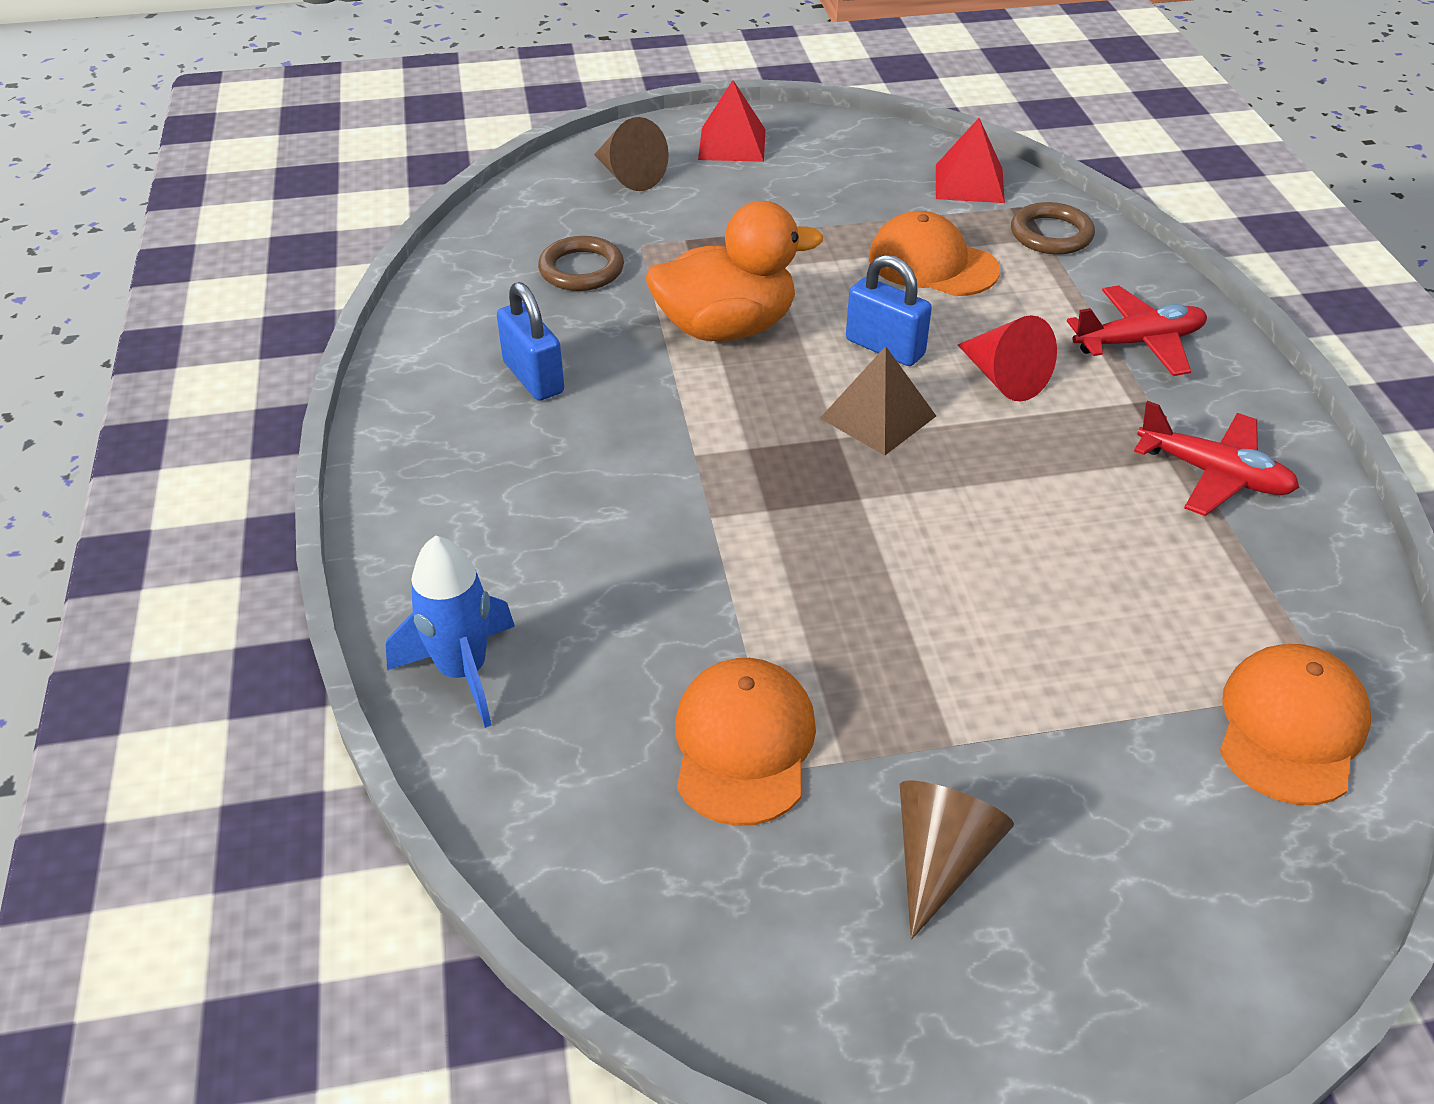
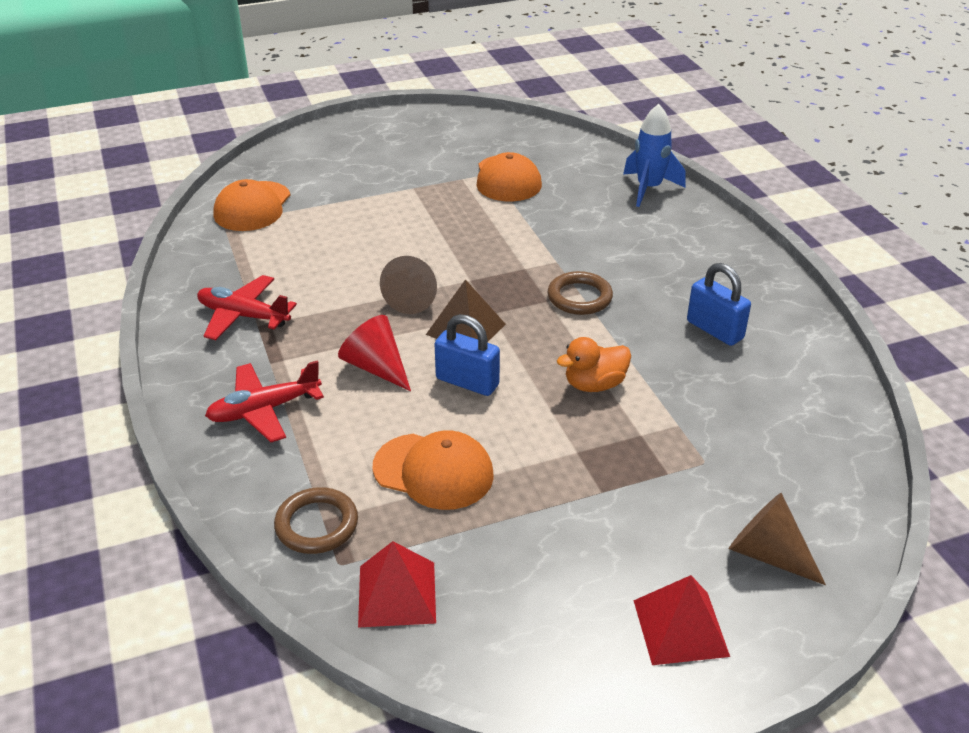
camera: 170 degrees right, 5 degrees down
(581, 269) = (740, 426): brown ring -> brown ring (579, 297)
(726, 328) = (594, 384): orange duck -> orange duck, size x0.58
(940, 860) = (418, 156): brown cone -> brown cone (413, 297)

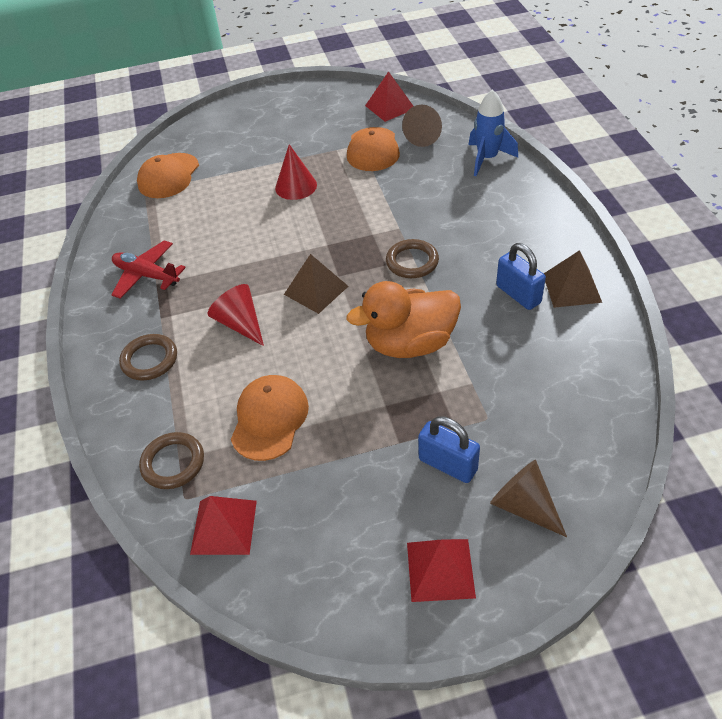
camera: 10 degrees right, 10 degrees up
(264, 410) = (149, 360): red plane -> brown ring
(413, 297) = (279, 260): brown cone -> brown cone (424, 135)
(419, 217) = (296, 186): none -> red cone
(433, 471) = (269, 419): orange cap -> orange cap turned 105 degrees counterclockwise
(467, 382) = (309, 338): blue padlock -> blue padlock (448, 464)
(520, 134) = (389, 107): none -> red pyramid
(594, 384) = (410, 343): orange duck -> orange duck, size x1.74
(776, 322) = (571, 288): none -> brown pyramid

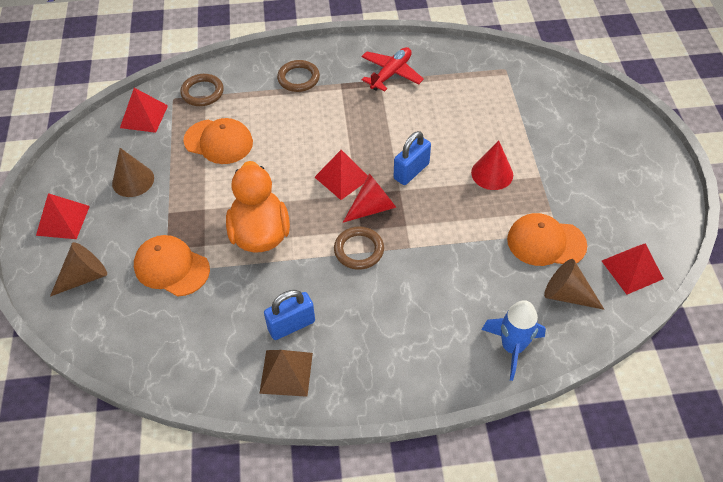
camera: 95 degrees right, 5 degrees up
(168, 176) = (525, 83): orange cap -> orange cap (171, 267)
(240, 323) = (318, 128): red cone -> red cone (372, 207)
(316, 290) = (342, 177): brown pyramid -> red pyramid
(351, 501) = (133, 180): none -> brown cone
(448, 464) = (137, 238): blue padlock -> blue padlock (411, 171)

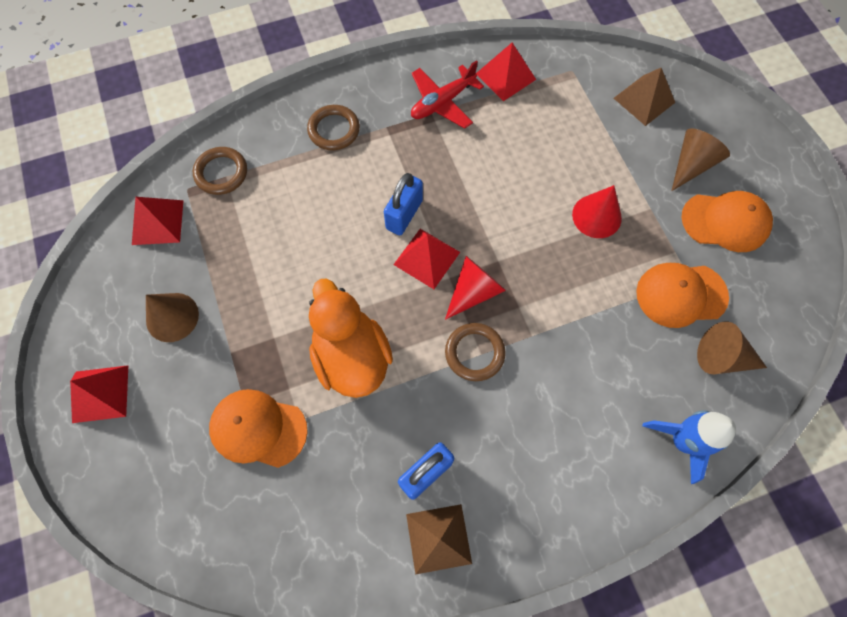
camera: 15 degrees left, 15 degrees up
(84, 277) = (153, 467): brown cone -> brown cone (691, 165)
(218, 141) = (262, 239): orange cap -> orange cap (725, 222)
(391, 74) = (442, 102): red plane -> red plane turned 150 degrees counterclockwise
(411, 171) = (504, 232): blue padlock -> blue padlock (404, 215)
(559, 99) = (644, 100): none -> brown pyramid
(632, 269) = (782, 309): red pyramid -> red pyramid (505, 76)

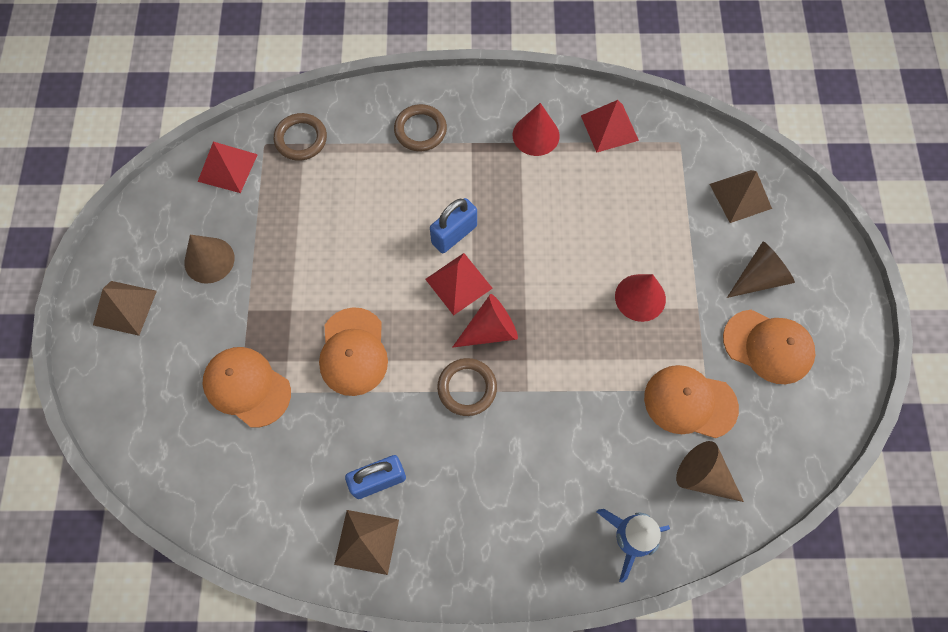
camera: 20 degrees right, 0 degrees up
(100, 393) = (125, 307): red pyramid -> brown pyramid
(351, 357) = (353, 352): orange duck -> orange cap
(442, 102) = (536, 135): red plane -> red cone

